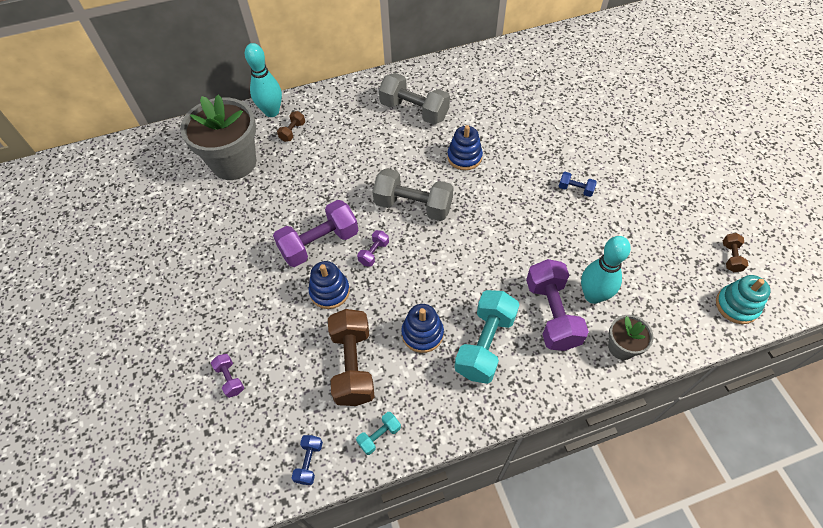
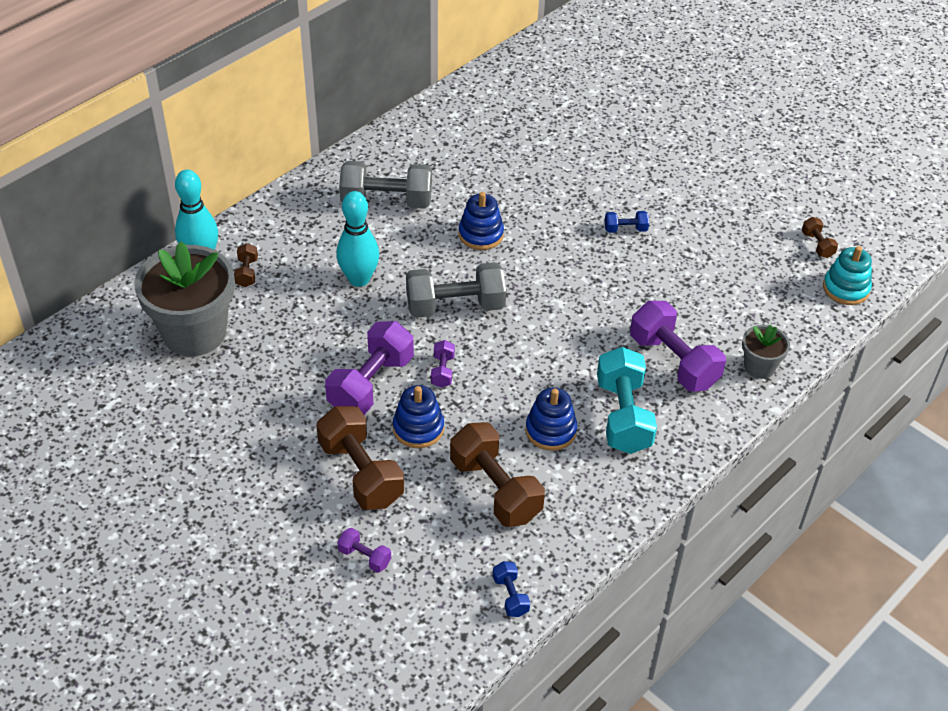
camera: 30 degrees left, 10 degrees down
(270, 310) = (361, 473): none -> brown dumbbell
(379, 436) = (568, 542): turquoise dumbbell -> none
(593, 295) = (704, 329): turquoise bowling pin -> turquoise bowling pin (359, 279)

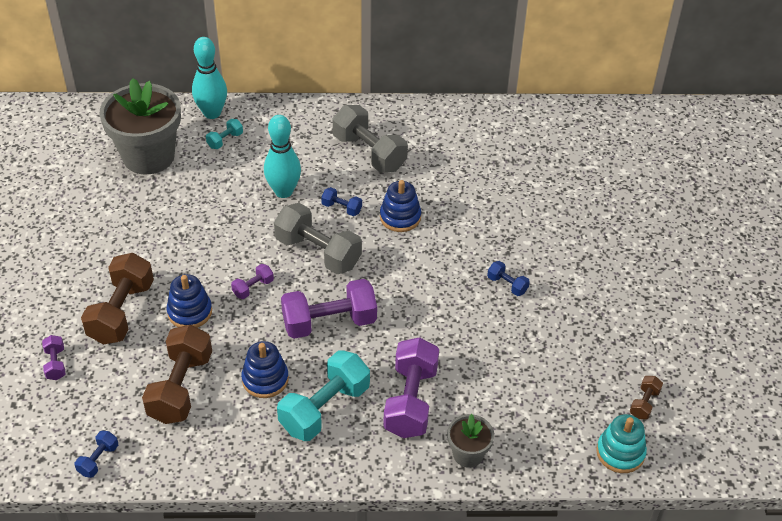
camera: 45 degrees right, 0 degrees up
(247, 272) = (225, 140): brown dumbbell -> turquoise dumbbell
(371, 384) = (201, 263): purple dumbbell -> purple dumbbell (329, 322)
(425, 259) = (341, 208): none -> blue dumbbell

